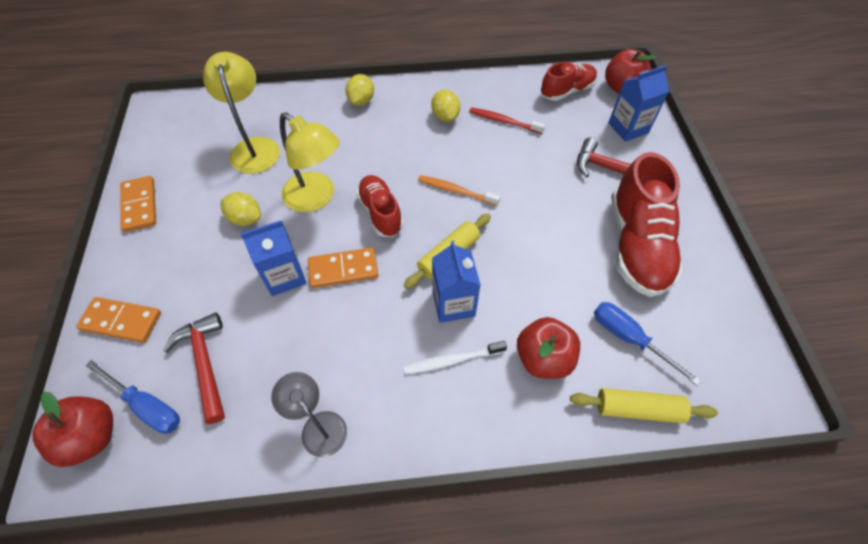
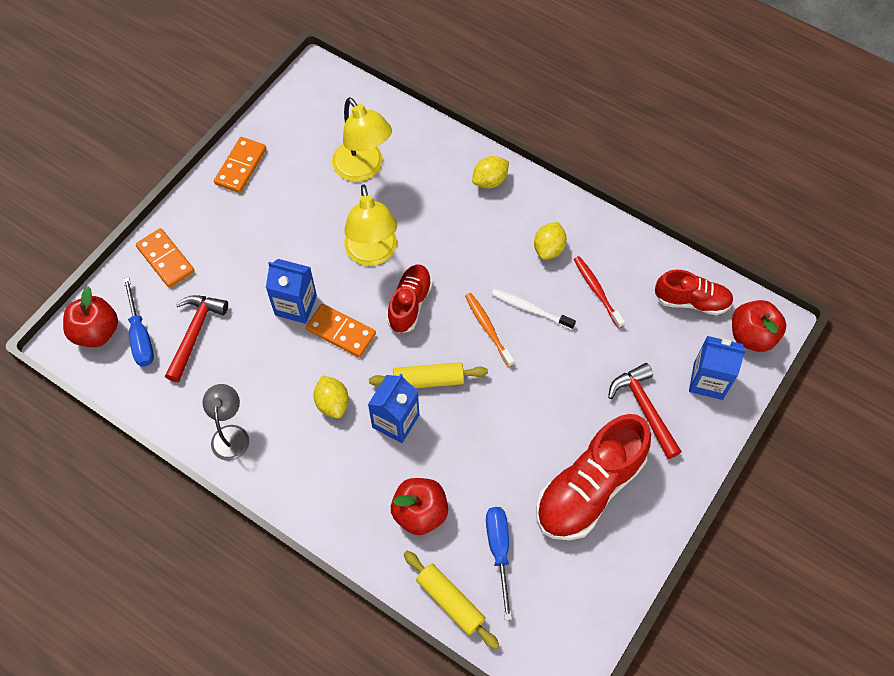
camera: 40 degrees right, 5 degrees up
(245, 219) = (306, 234): yellow lemon -> yellow lemon (332, 403)
(254, 147) = (363, 169): yellow lamp -> yellow lamp turned 120 degrees clockwise
(452, 360) = (355, 462): white toothbrush -> white toothbrush (530, 309)

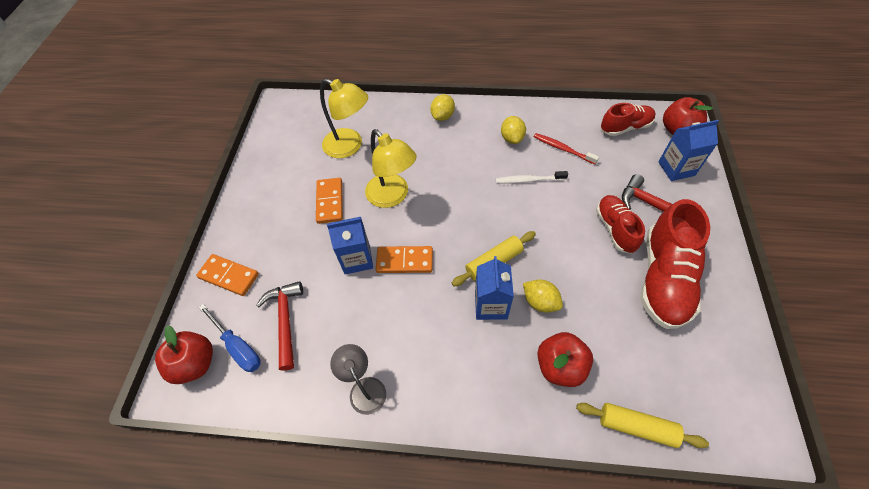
camera: 25 degrees left, 5 degrees down
(241, 166) = (255, 184): orange domino -> orange domino (330, 202)
(332, 403) = (433, 317): yellow lemon -> yellow lemon (540, 302)
(410, 304) = (443, 217): red shoe -> red shoe (615, 229)
(488, 328) = (510, 206): orange toothbrush -> none
(499, 551) = (640, 362): blue screwdriver -> none

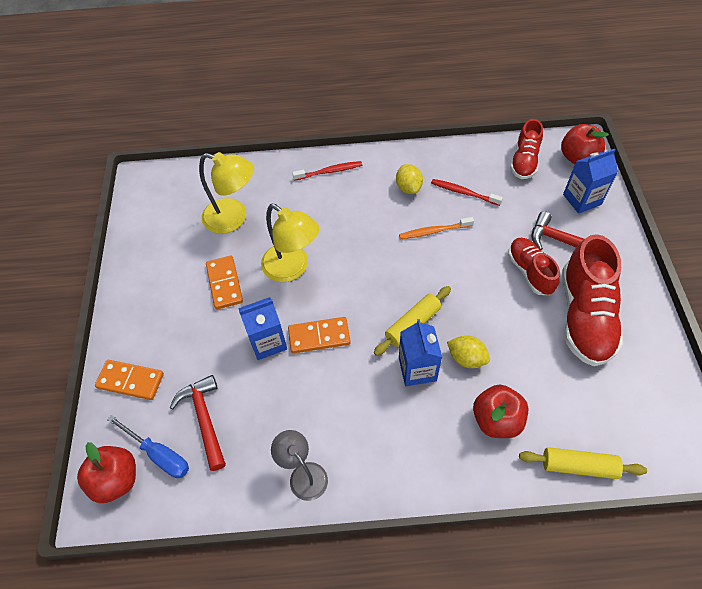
camera: 10 degrees left, 0 degrees up
(443, 116) = (329, 171): yellow lemon -> red toothbrush
(528, 180) = (434, 231): white toothbrush -> orange toothbrush
(625, 127) = (524, 161): red shoe -> red shoe turned 135 degrees clockwise

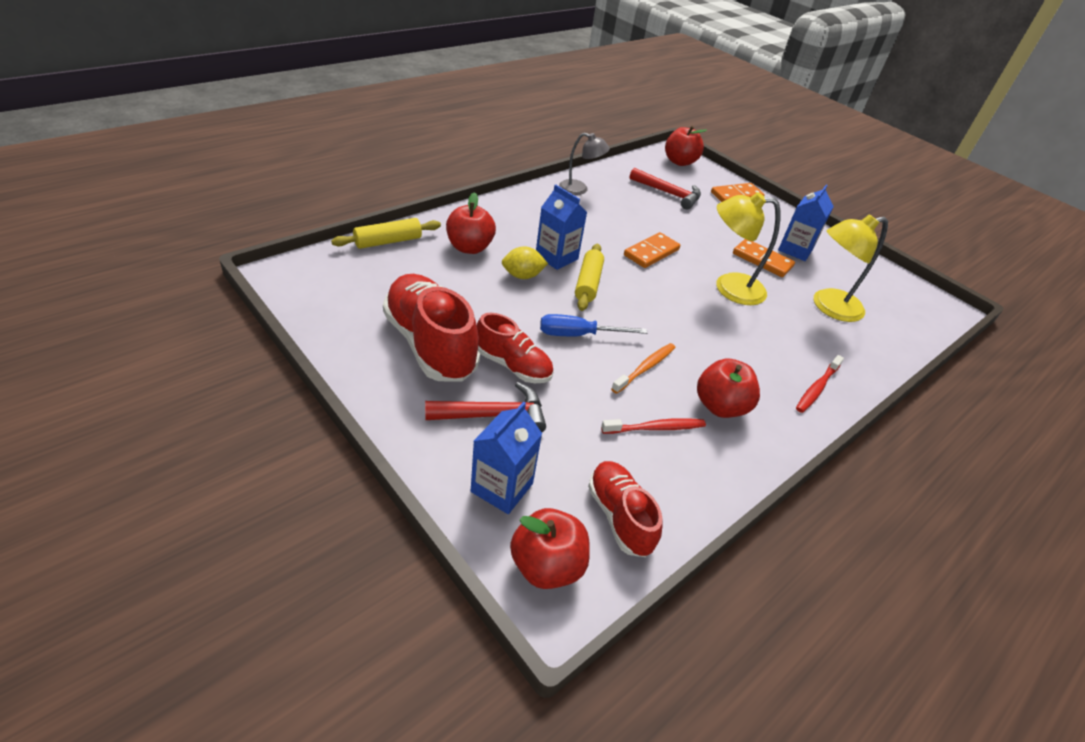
camera: 135 degrees right, 15 degrees down
(159, 454) = (672, 175): blue screwdriver -> blue screwdriver (578, 335)
(267, 342) = (683, 238): blue carton -> blue carton (795, 250)
(408, 187) = (720, 406): yellow lemon -> red apple

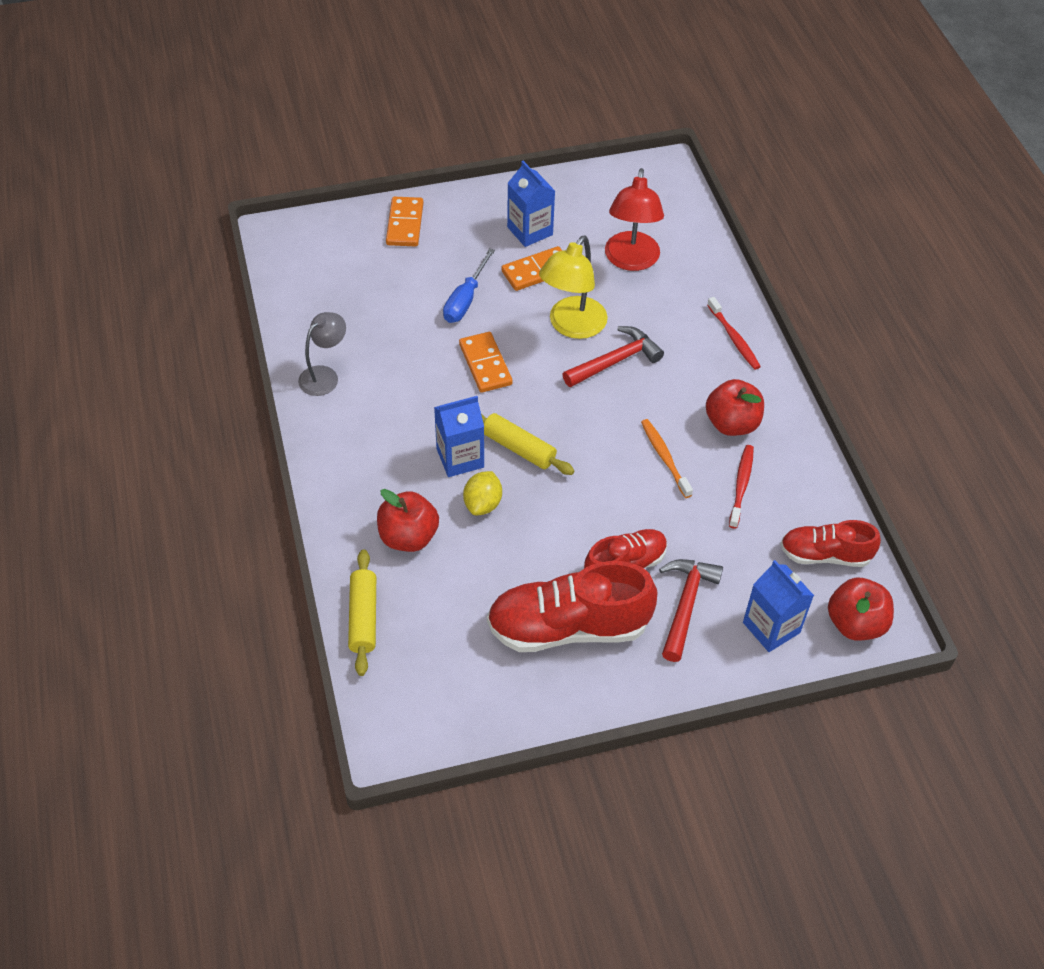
camera: 60 degrees left, 10 degrees up
(578, 335) = (599, 492): blue screwdriver -> blue screwdriver (465, 300)
(668, 193) = (372, 289): red hammer -> red hammer (615, 361)
(679, 162) = (303, 239): red apple -> none
(828, 307) = (631, 260): yellow lamp -> red lamp

